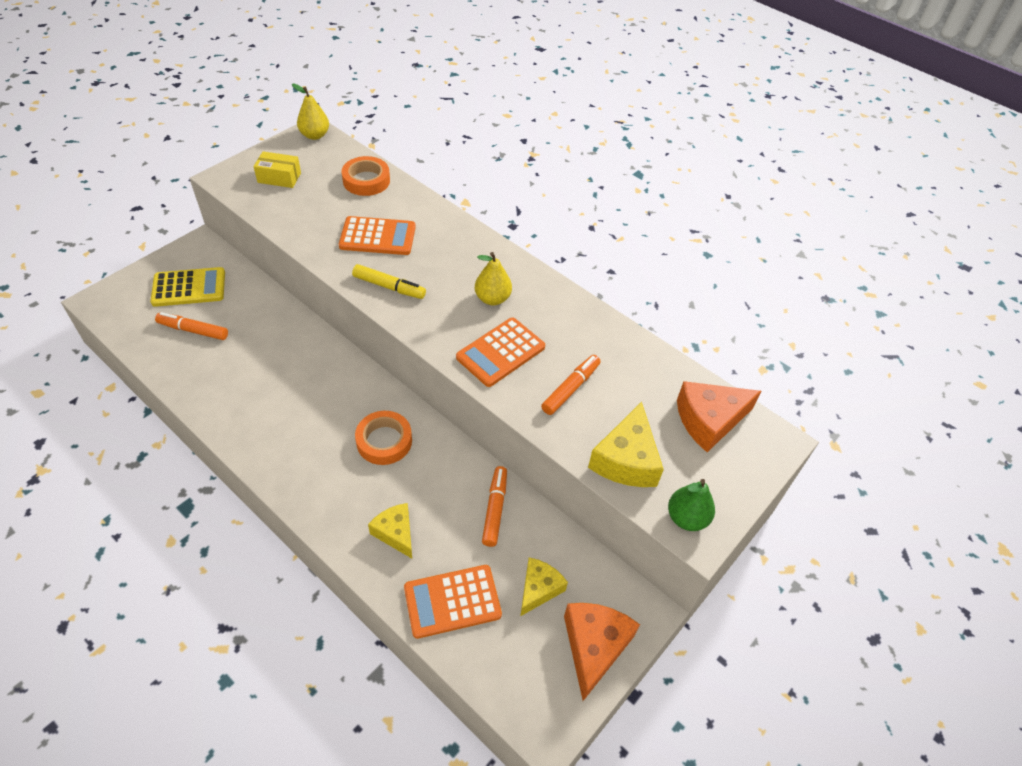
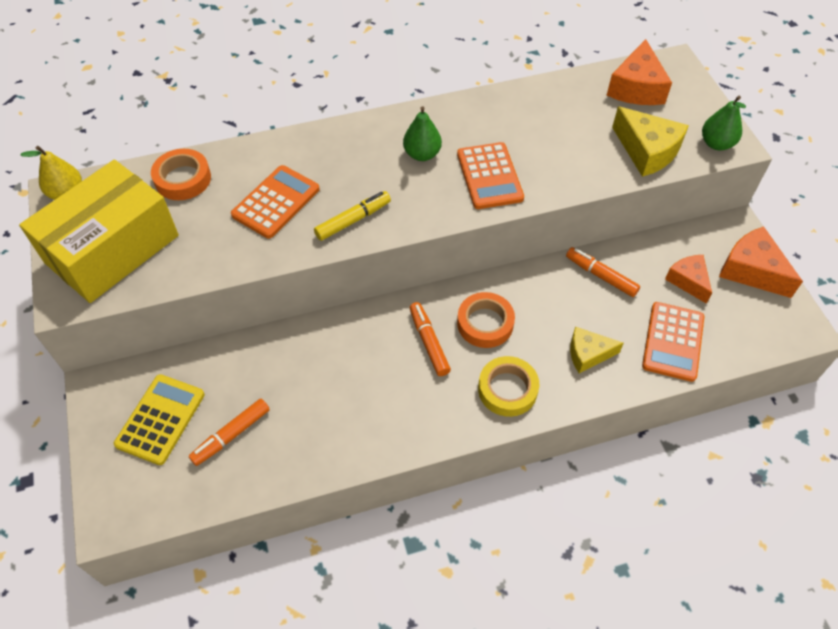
camera: 55 degrees left, 5 degrees up
(279, 177) = (112, 249): yellow box -> yellow box, size x2.39
(323, 485) = (507, 389): none -> yellow tape
(492, 298) = (422, 154): yellow pear -> green pear
(539, 589) = (688, 281): yellow cheese -> orange cheese
(570, 389) = (557, 150): orange marker -> orange marker (429, 342)

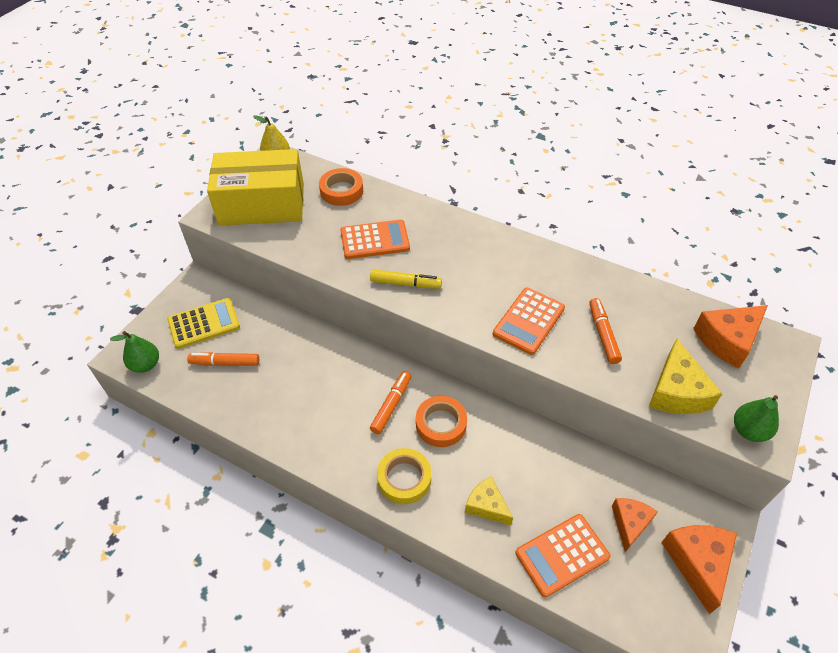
camera: 45 degrees right, 5 degrees down
(422, 154) = (500, 274): green pear -> green pear (145, 365)
(601, 276) = (562, 462): orange marker -> orange marker (603, 334)

